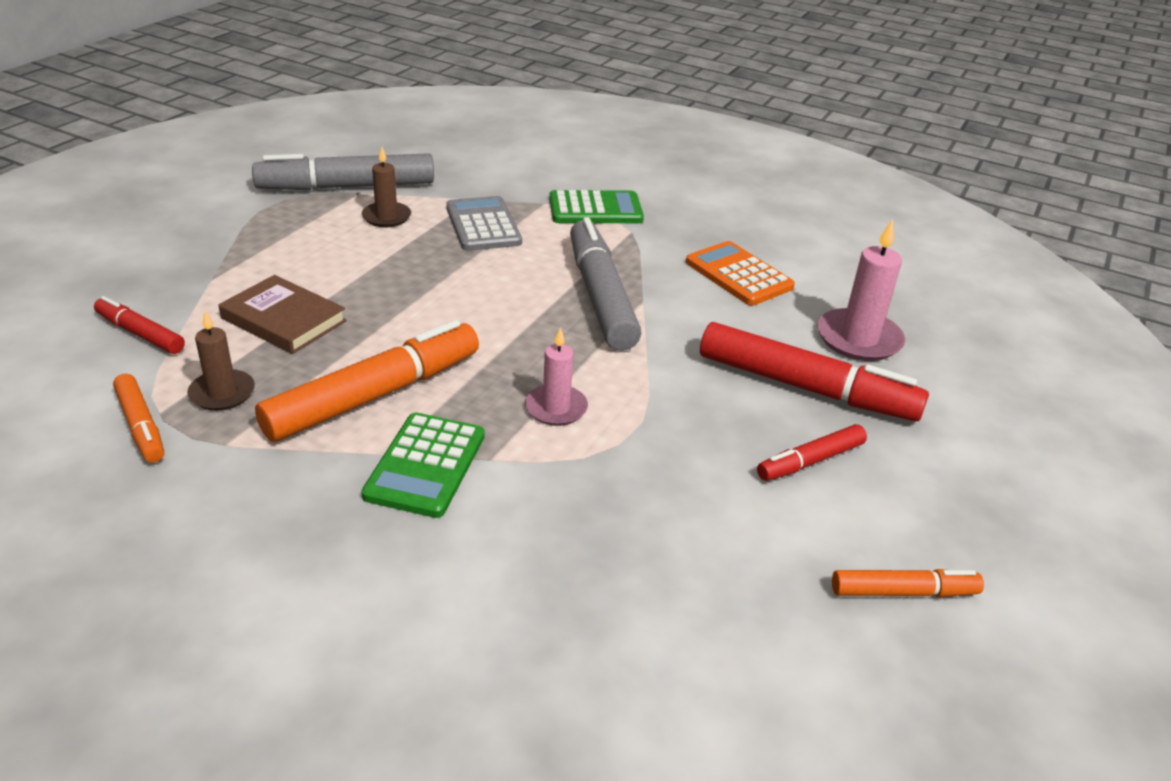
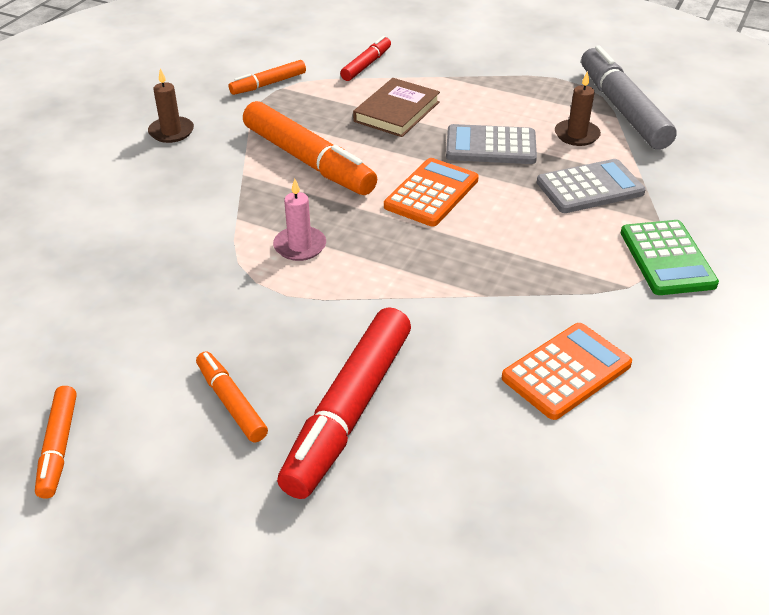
camera: 90 degrees right, 5 degrees up
(222, 393) = (304, 104): brown candle -> brown candle (171, 132)
(389, 266) = (491, 146): none -> grey calculator
(426, 465) = (229, 190): green calculator -> none
(471, 312) = (431, 193): none -> orange calculator
(600, 296) = (483, 266): grey marker -> none
(810, 461) = (231, 402): red marker -> orange marker
(858, 339) = (454, 471): pink candle -> none

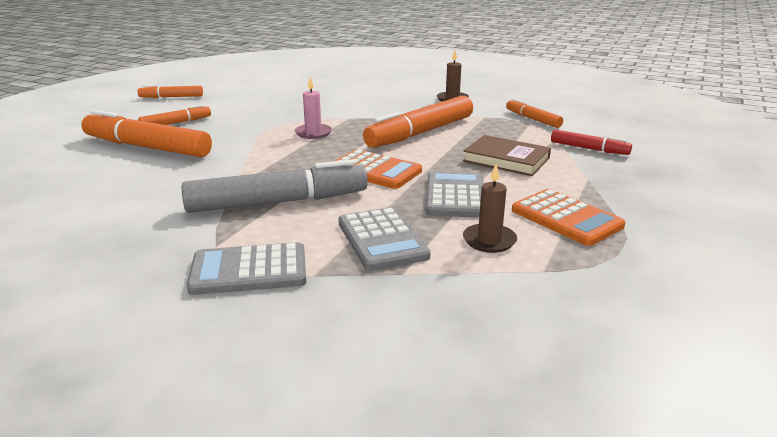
camera: 90 degrees right, 15 degrees down
(349, 411) = (147, 147): red marker -> orange marker
(566, 371) = (129, 210): orange calculator -> orange calculator (566, 218)
(622, 109) = (565, 276): grey marker -> grey marker (278, 202)
(667, 258) = (249, 270): green calculator -> grey calculator

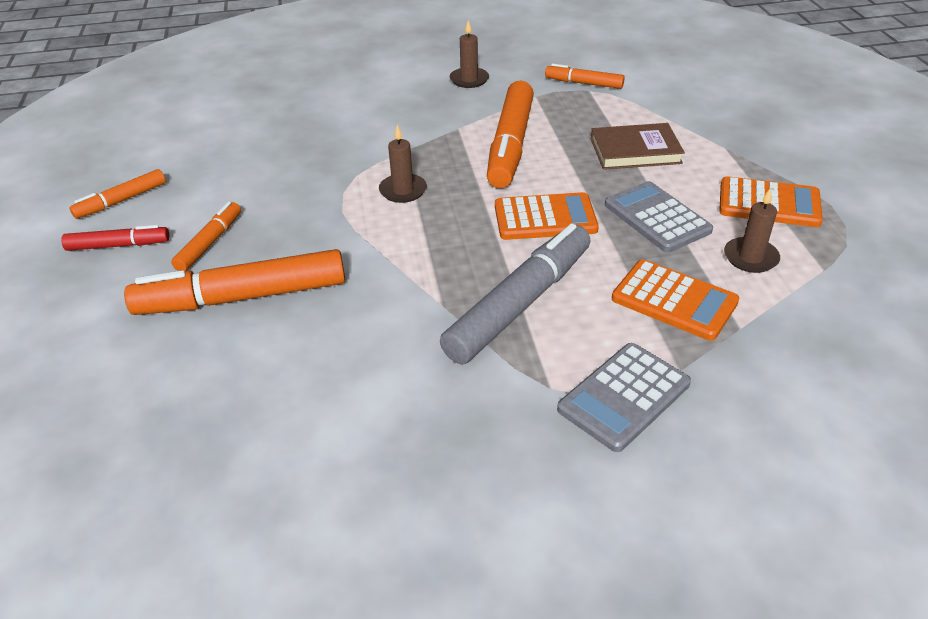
camera: 35 degrees left, 15 degrees up
(313, 133) = (403, 190): pink candle -> brown candle
(382, 239) = (674, 300): grey calculator -> orange calculator
(589, 149) = (680, 107): red marker -> red marker (118, 245)

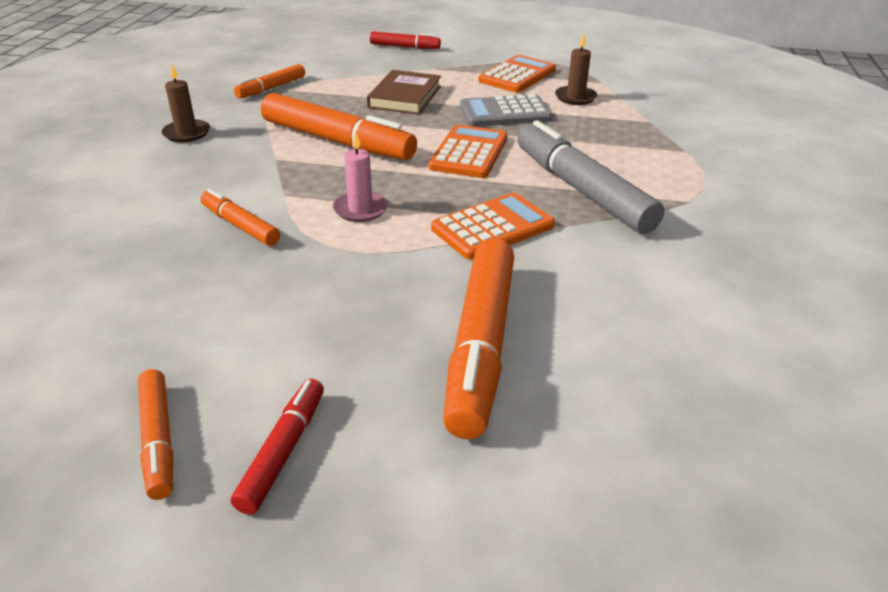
camera: 70 degrees left, 5 degrees down
(210, 243) = (349, 358): orange marker -> orange marker (240, 225)
(403, 190) = (360, 209): brown candle -> pink candle
(624, 397) = (708, 176): grey calculator -> none
(674, 300) = (609, 133): orange calculator -> orange calculator (492, 227)
(762, 116) = (405, 47): none -> red marker

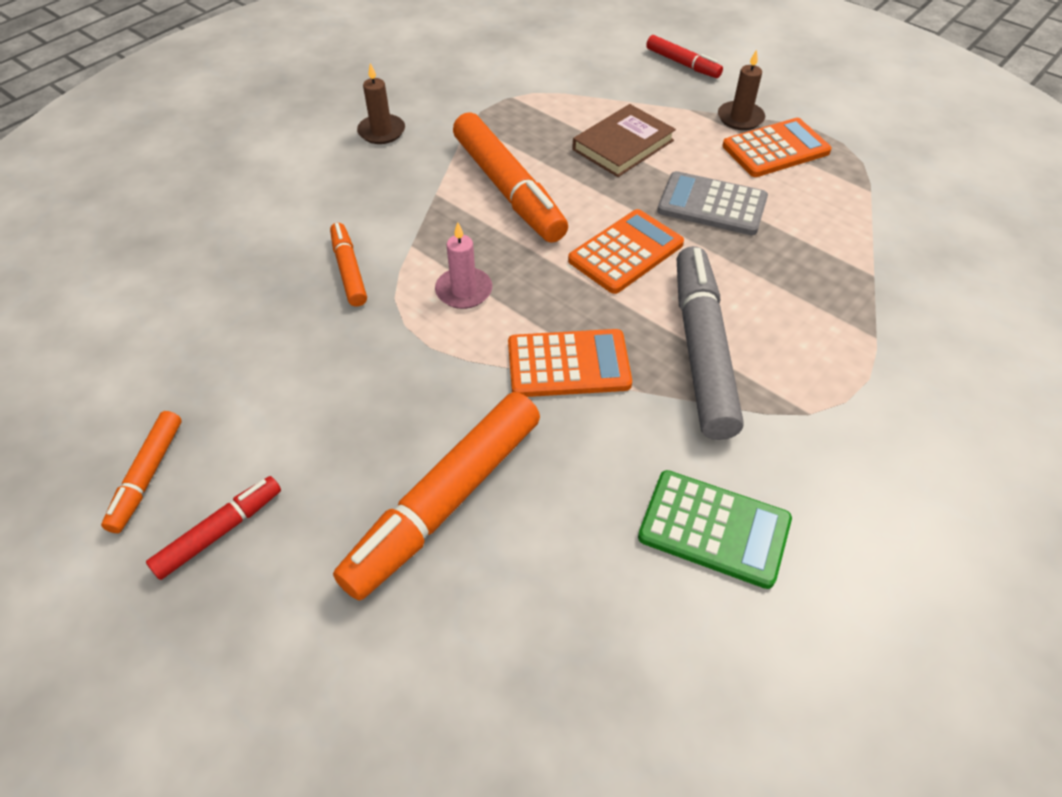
camera: 30 degrees right, 15 degrees up
(271, 88) = (499, 90): orange marker -> none
(575, 97) = (815, 207): brown candle -> brown candle (740, 118)
(698, 284) = (714, 529): none -> green calculator

